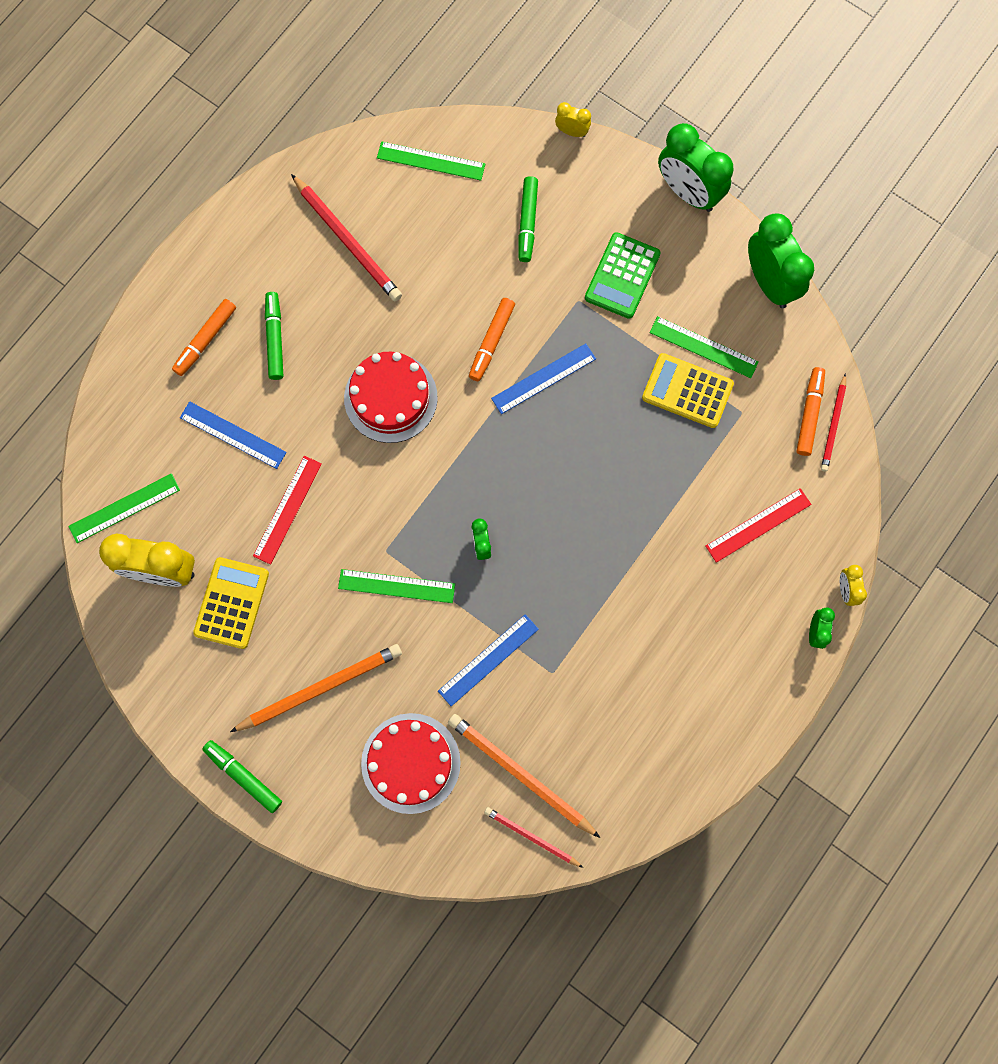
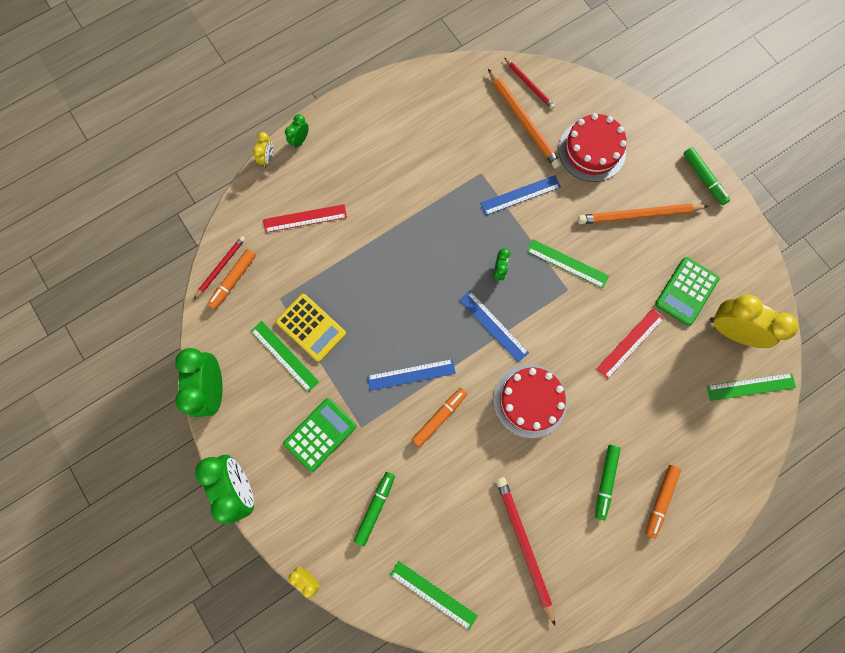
camera: 160 degrees left, 0 degrees up
(206, 340) = (660, 500): orange marker -> orange marker turned 150 degrees clockwise
(231, 603) = (686, 291): yellow calculator -> green calculator
(233, 435) = (657, 414): blue ruler -> blue ruler (493, 326)

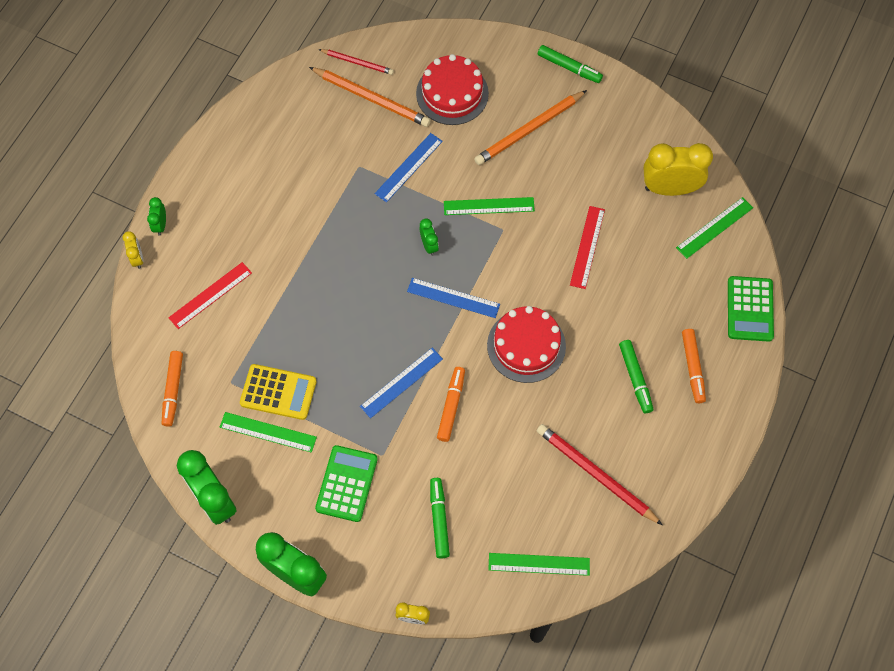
camera: 30 degrees left, 10 degrees down
(221, 267) = (152, 384): red pencil -> none
(686, 291) = (611, 175): green calculator -> green calculator (750, 309)

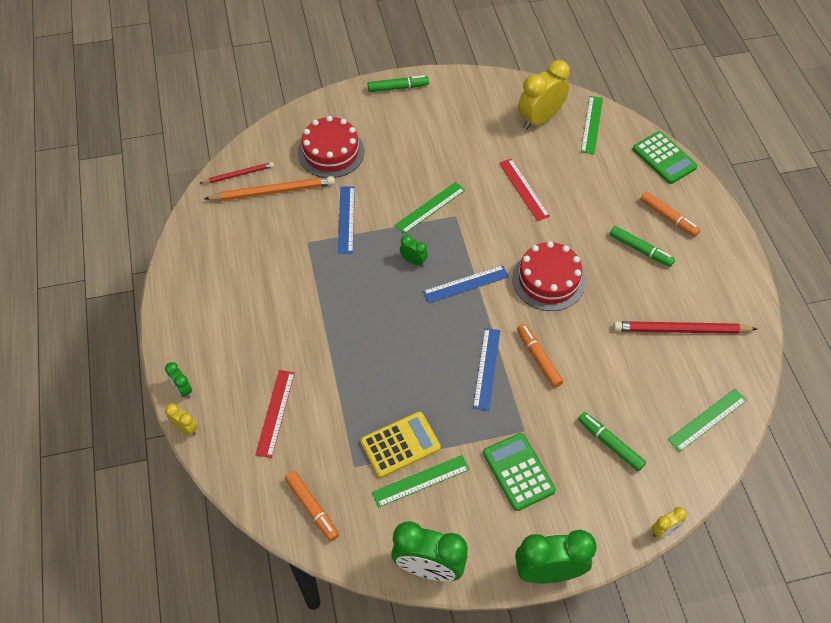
camera: 40 degrees left, 10 degrees down
(529, 130) = (409, 142): orange pencil -> none

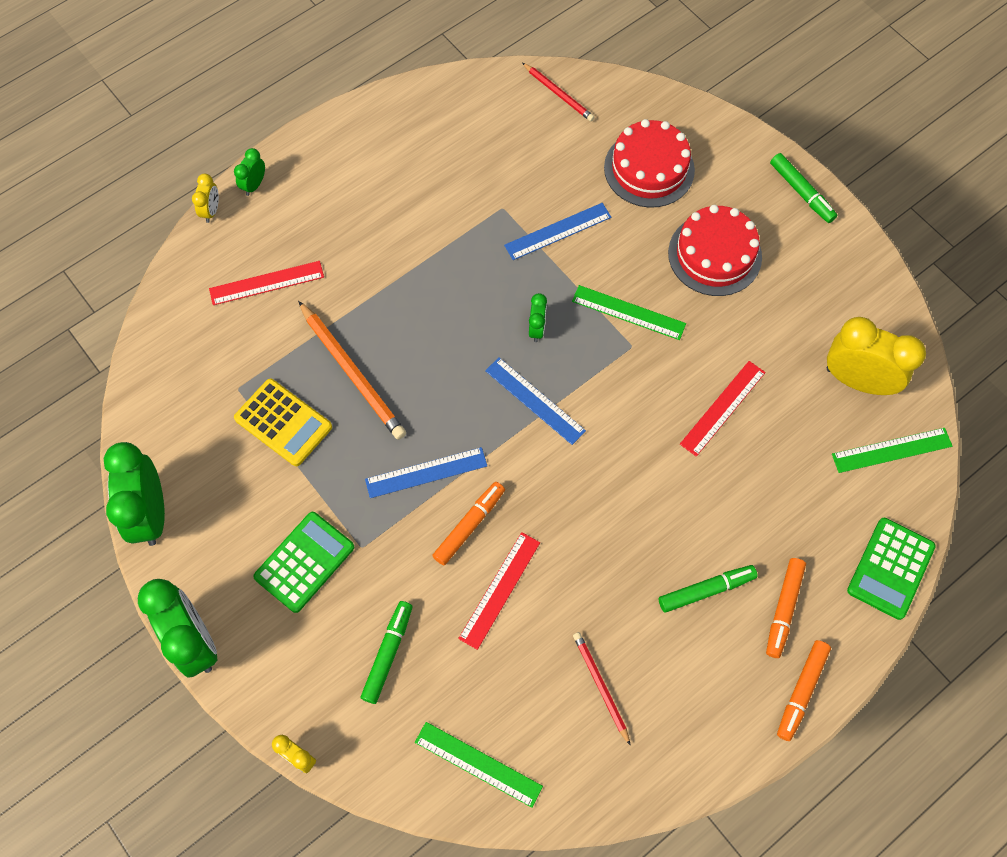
camera: 65 degrees right, 10 degrees up
(273, 191) = (554, 139): orange pencil -> orange pencil (352, 372)
(312, 508) = (172, 370): orange marker -> orange marker (801, 691)
(421, 481) = (248, 463): green ruler -> none
(548, 280) = (592, 493): red cake -> red cake (714, 255)
(592, 359) = (499, 590): none -> red ruler
(640, 249) = (706, 590): green marker -> green marker turned 120 degrees counterclockwise
(680, 330) = (600, 686): red pencil -> red pencil, size x0.59

